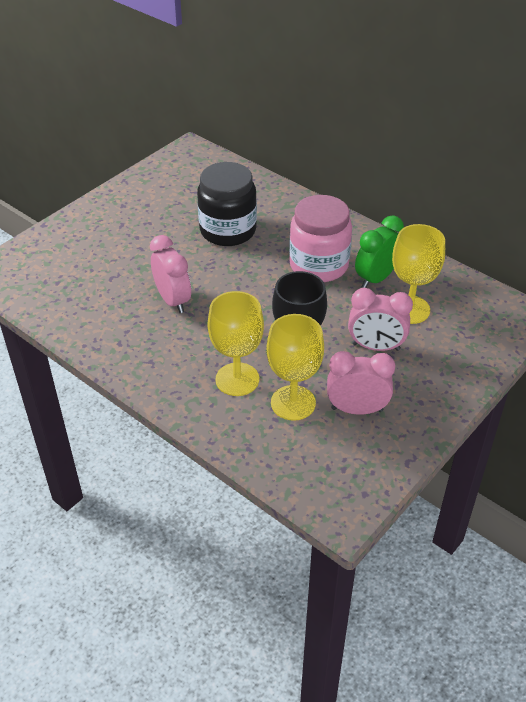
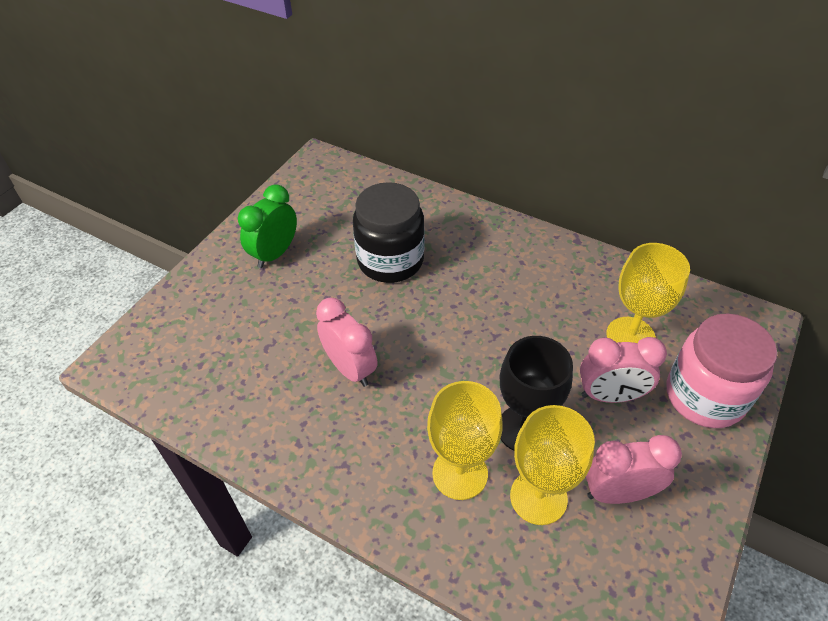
camera: 10 degrees left, 5 degrees up
(318, 265) = (508, 292): pink jar -> pink jar (704, 396)
(376, 278) = (579, 300): green clock -> green clock (275, 254)

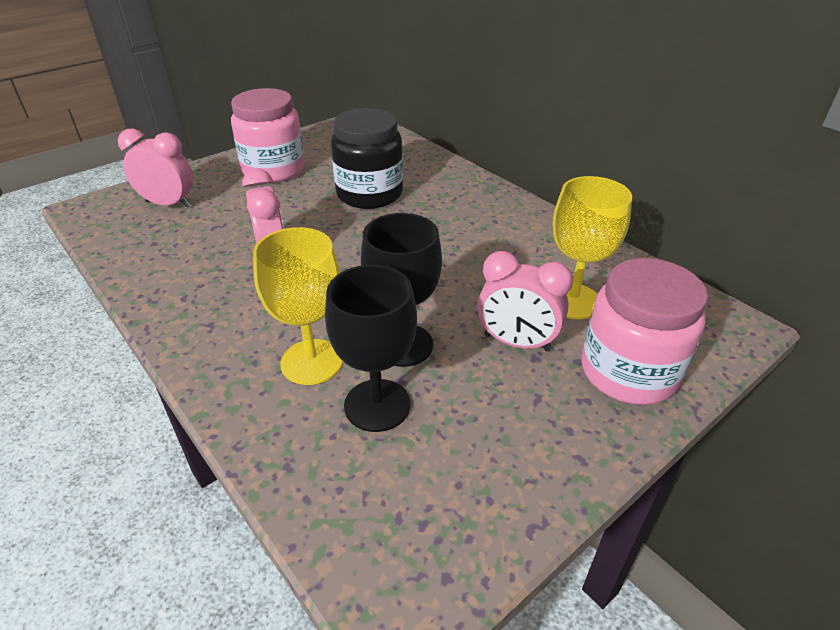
camera: 20 degrees right, 10 degrees down
(275, 254) = (273, 170): green clock -> pink jar
(538, 497) = (377, 405): yellow goblet -> black goblet
(618, 493) = (468, 428): pink clock -> pink clock (168, 204)

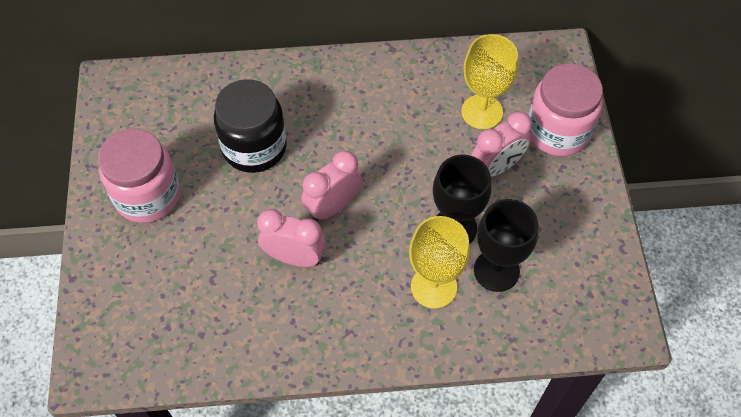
camera: 55 degrees left, 20 degrees up
(168, 204) = (141, 302): pink clock -> pink clock (333, 207)

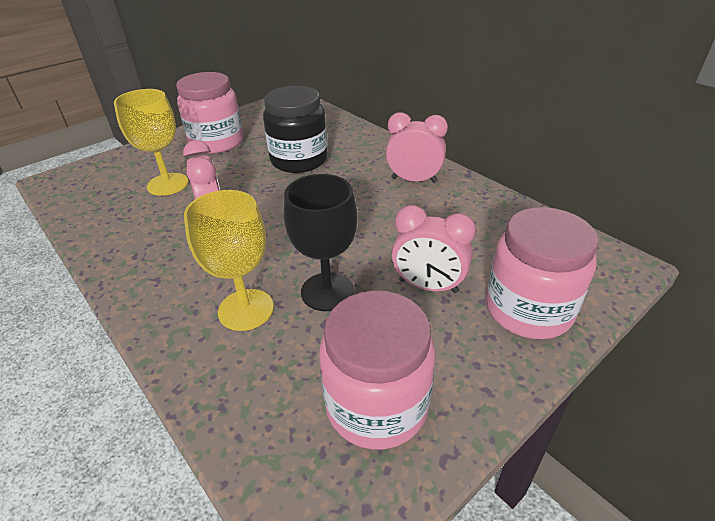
camera: 55 degrees right, 20 degrees down
(333, 207) = (281, 214): pink clock -> pink clock (414, 180)
(482, 112) = (477, 247): yellow goblet -> yellow goblet (168, 184)
(496, 270) = (304, 347): black goblet -> none
(568, 258) = (376, 405): none -> pink jar

